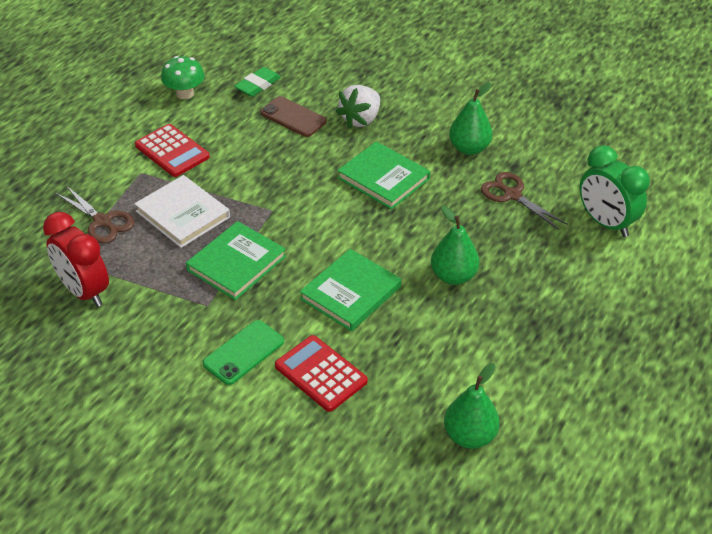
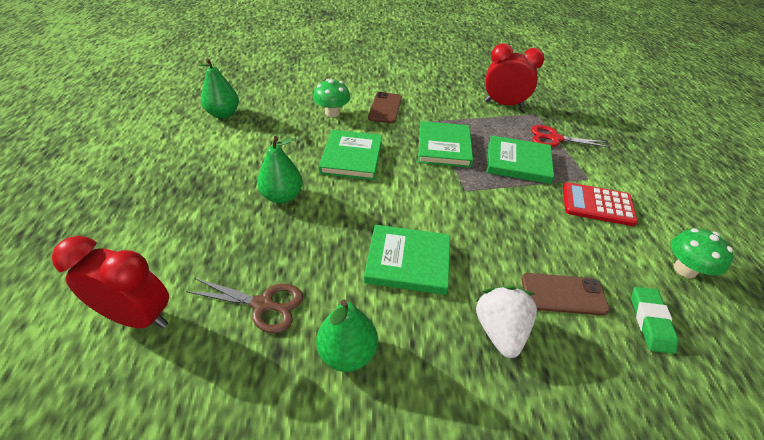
camera: 145 degrees right, 0 degrees up
(102, 221) = (555, 139): brown scissors -> red scissors
(183, 214) = (518, 162): white book -> green book
(243, 352) = (385, 108): green phone -> brown phone
(321, 374) = (332, 113): red calculator -> green mushroom
(605, 223) = (138, 316): green clock -> red clock

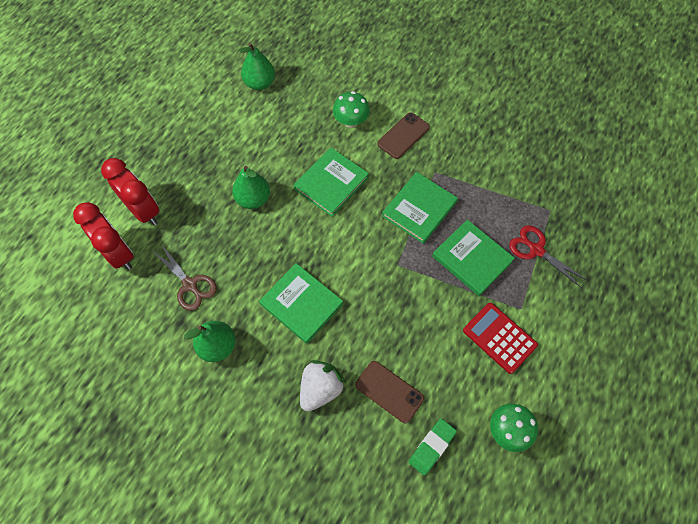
camera: 35 degrees right, 20 degrees up
(503, 104) = (527, 182): red clock -> red clock (144, 211)

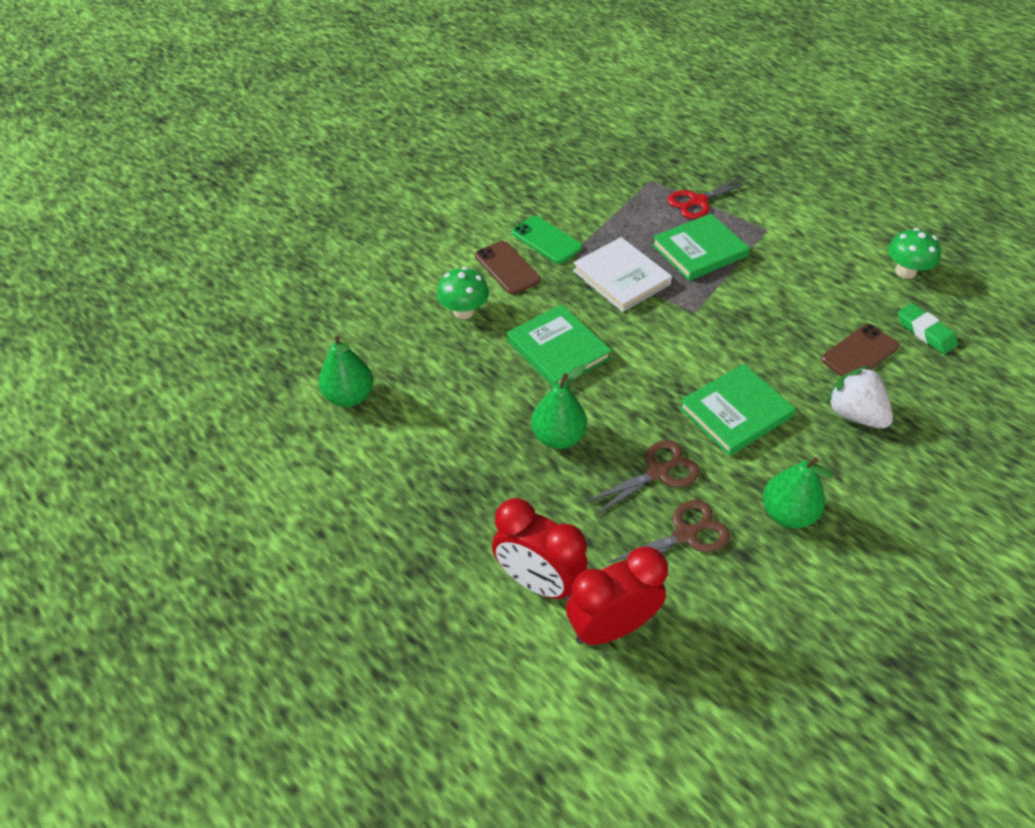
camera: 75 degrees left, 15 degrees down
(144, 211) = (538, 582): red clock -> red clock turned 120 degrees counterclockwise
(236, 262) = (658, 472): none -> brown scissors
(419, 209) = (621, 277): green book -> white book
(443, 153) = (546, 240): none -> green phone
(499, 338) = (800, 253): red calculator -> none

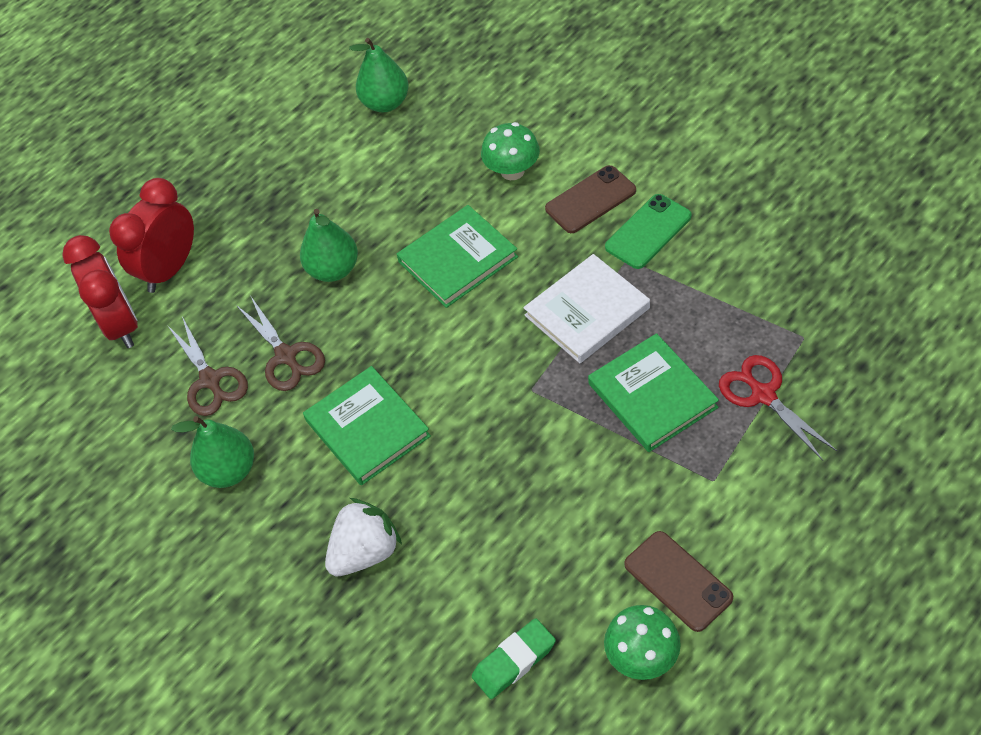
camera: 95 degrees right, 5 degrees up
(859, 353) = (469, 571): brown phone -> brown phone (678, 581)

